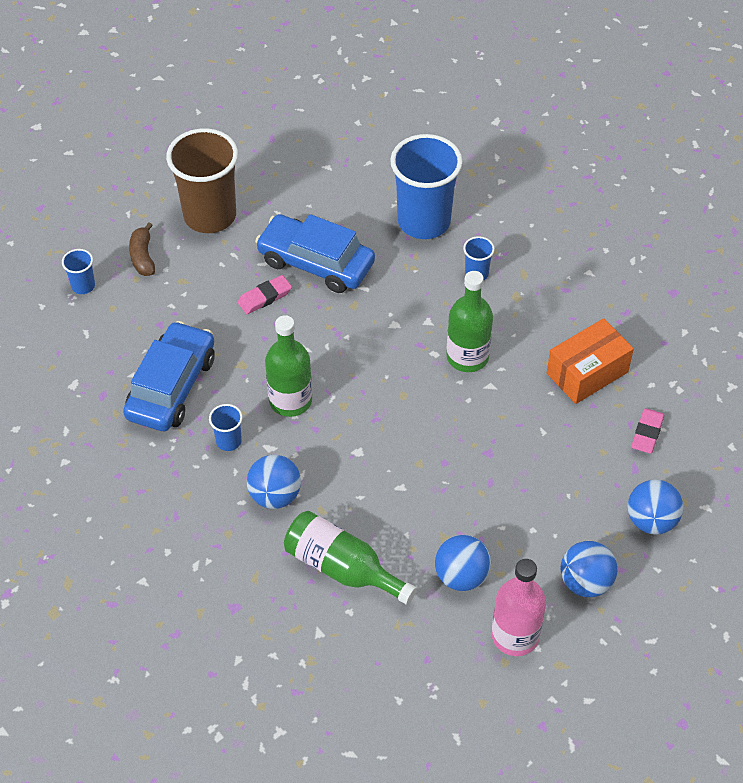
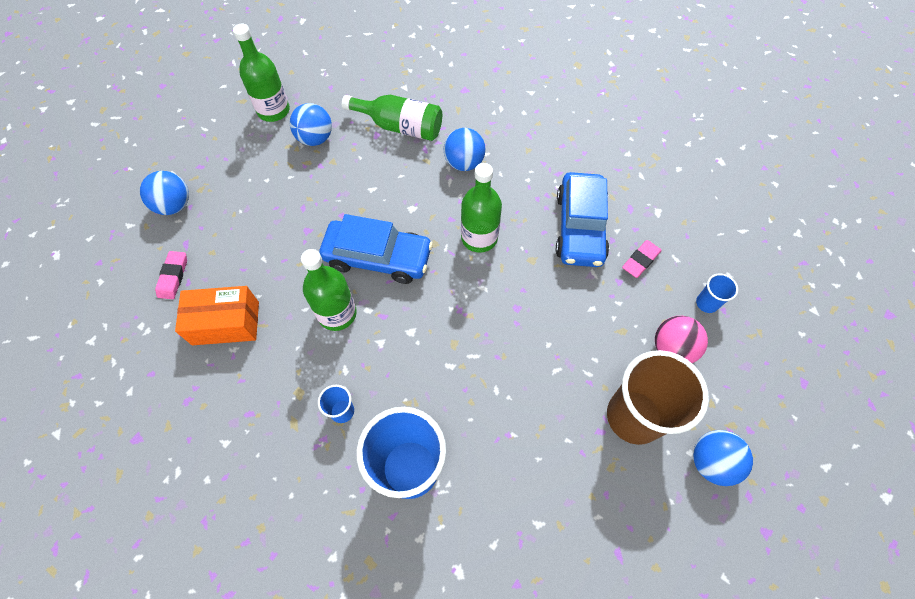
camera: 165 degrees right, 10 degrees up
(143, 257) = (672, 348): brown banana -> pink ball
(228, 441) = (514, 194): blue cup -> none
(264, 297) = (539, 331): pink eraser -> pink eraser (640, 260)
(316, 263) = (505, 383): blue car -> blue car (378, 257)
(515, 636) = (273, 111): pink bottle -> green bottle
(585, 582) = (225, 152): blue ball -> blue ball (711, 462)
(587, 373) = (226, 323): orange box -> orange box turned 45 degrees clockwise

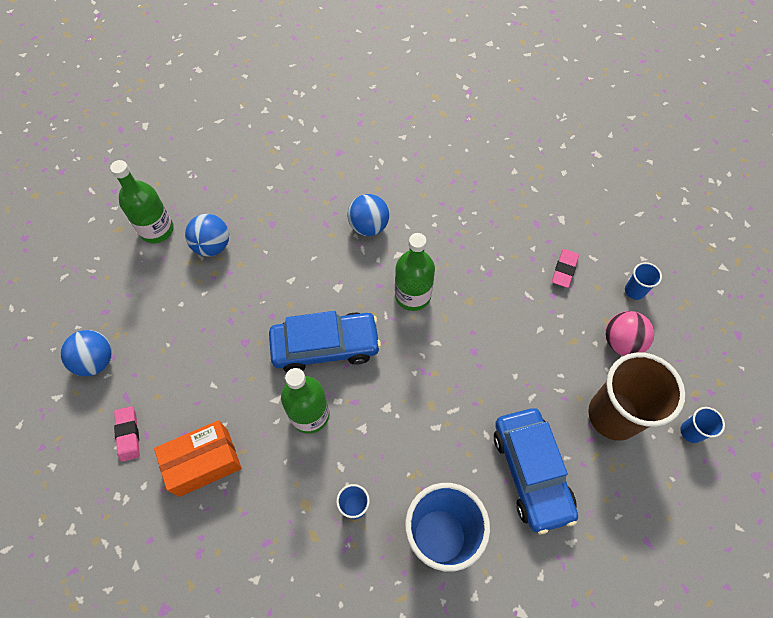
camera: 20 degrees left, 0 degrees up
(400, 126) = (292, 208): green bottle -> none
(580, 227) = (499, 256): blue car -> blue car (531, 472)
(711, 462) = (691, 432): blue ball -> blue cup

